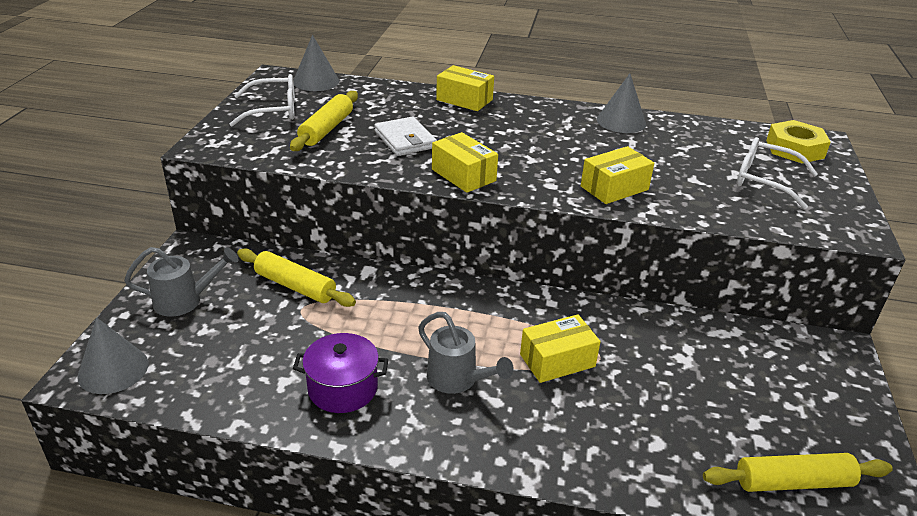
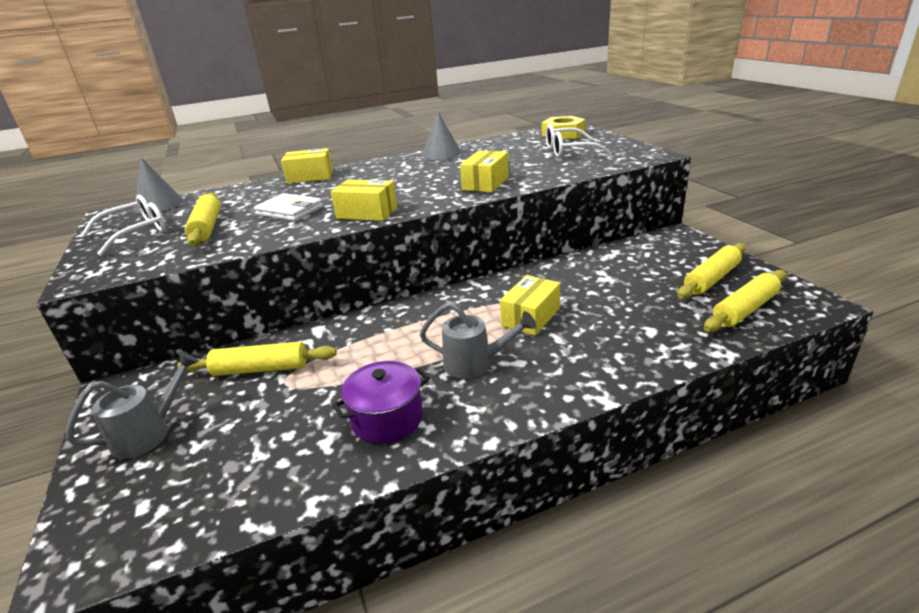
camera: 30 degrees left, 5 degrees down
(113, 369) = (113, 536): grey cone -> none
(804, 425) = (711, 279): none -> yellow rolling pin

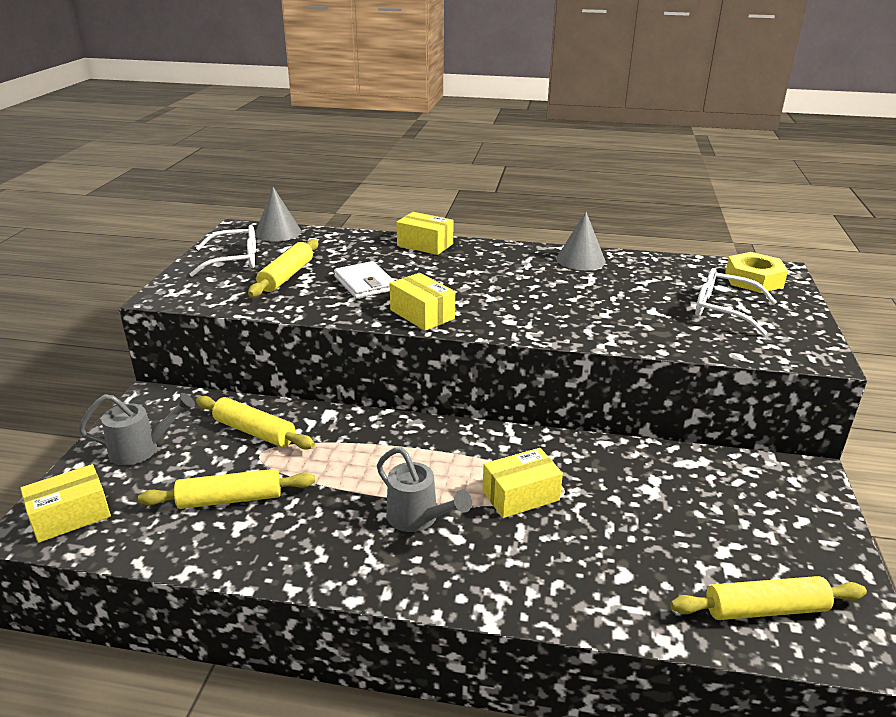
camera: 30 degrees right, 0 degrees up
(387, 418) = (299, 530): purple pot -> none
(486, 183) = (573, 322): yellow box -> yellow box (70, 516)
(711, 279) = (775, 552): yellow rolling pin -> yellow rolling pin (230, 499)

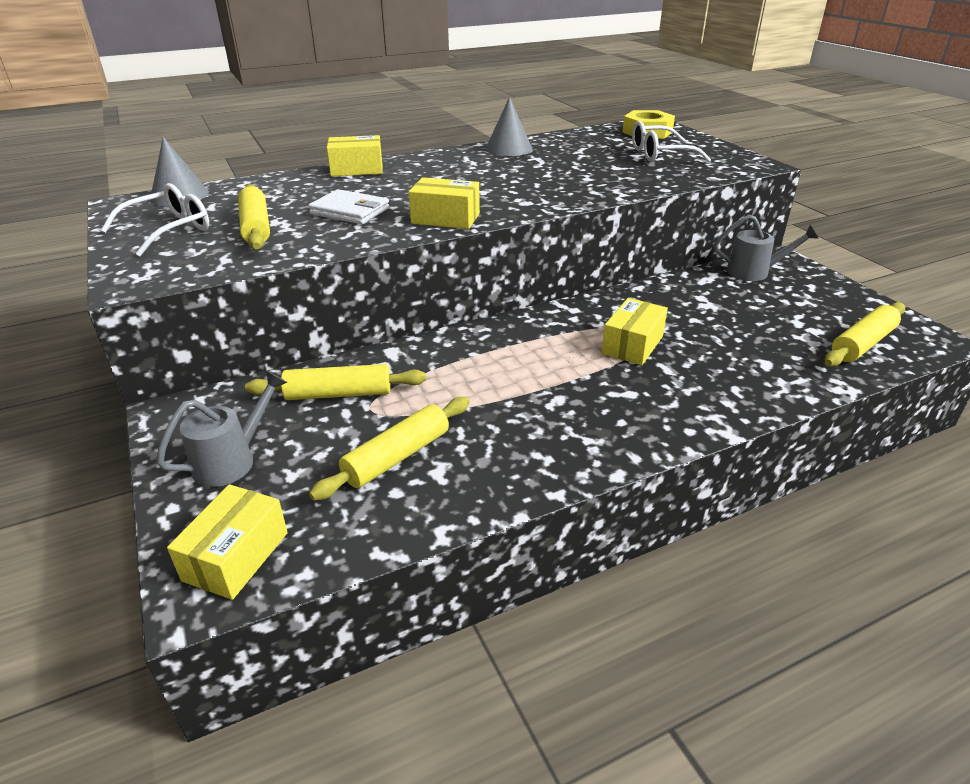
camera: 35 degrees left, 5 degrees up
(418, 518) = (582, 394): grey watering can -> grey watering can (754, 272)

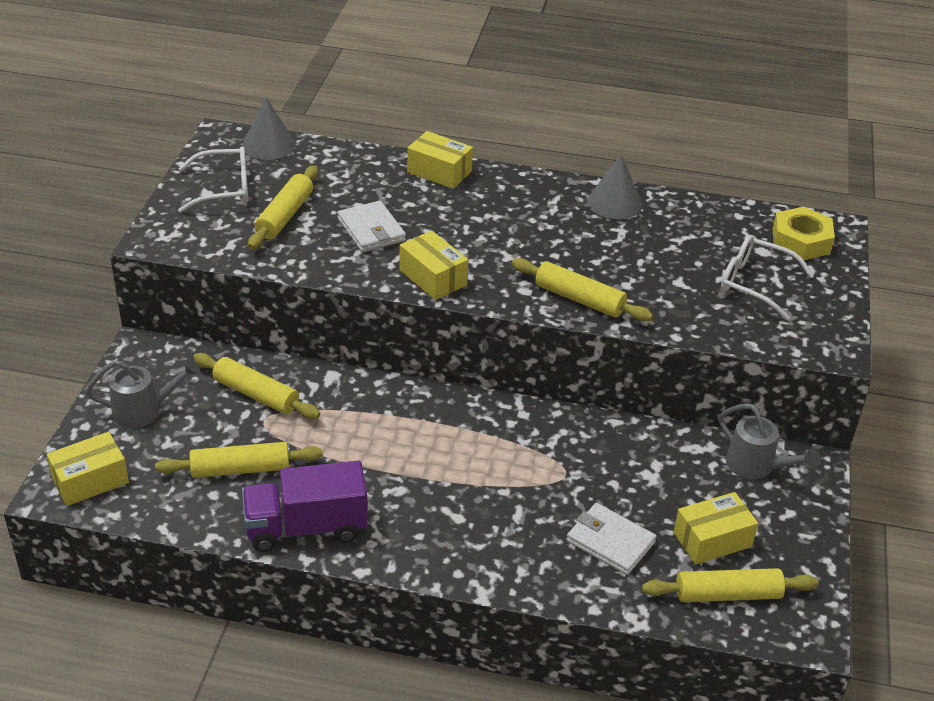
camera: 35 degrees right, 5 degrees up
(522, 469) = (306, 527): none -> purple truck
(571, 194) = (579, 299): none -> yellow rolling pin
(632, 345) = (522, 476): yellow box -> yellow box (712, 539)
(750, 353) = (610, 542): none -> white wallet

